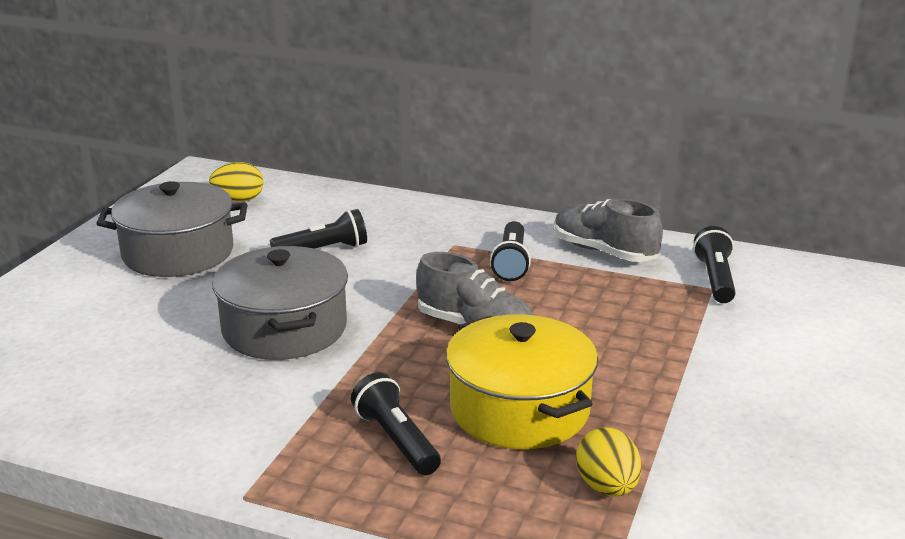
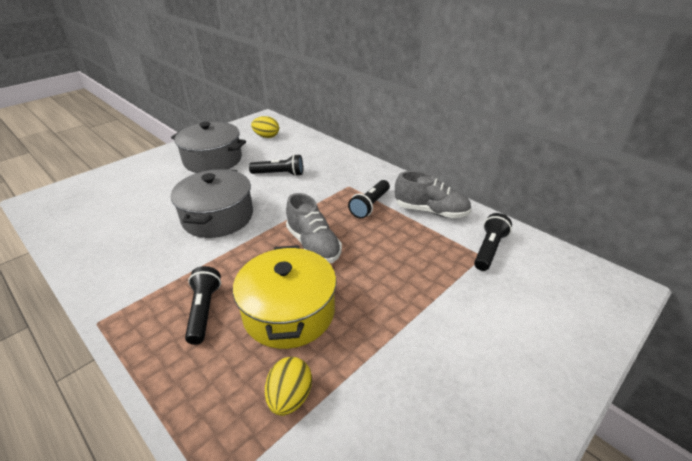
camera: 25 degrees right, 10 degrees up
(604, 252) = (431, 211): grey shoe -> grey shoe turned 135 degrees clockwise

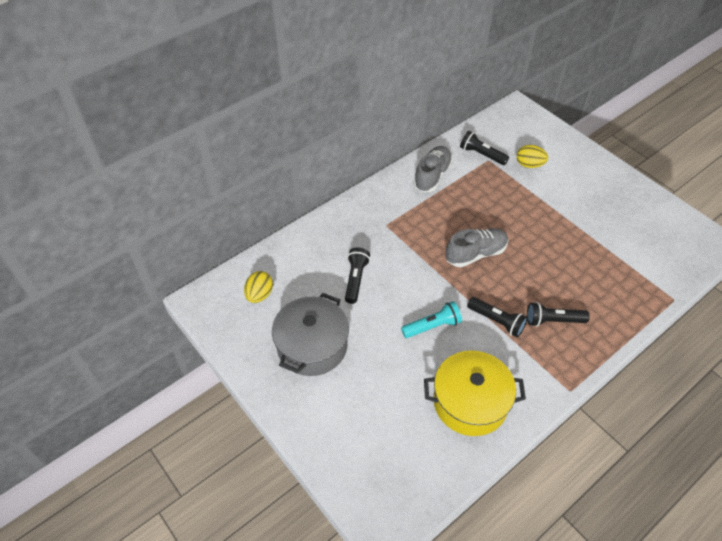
camera: 85 degrees left, 15 degrees up
(218, 217) = (432, 326): grey pot -> turquoise flashlight
(289, 312) = (550, 269): yellow pot -> yellow pot (470, 402)
(290, 397) = (615, 268): yellow egg -> yellow egg (529, 165)
(370, 205) = (421, 213): black flashlight -> black flashlight (497, 321)

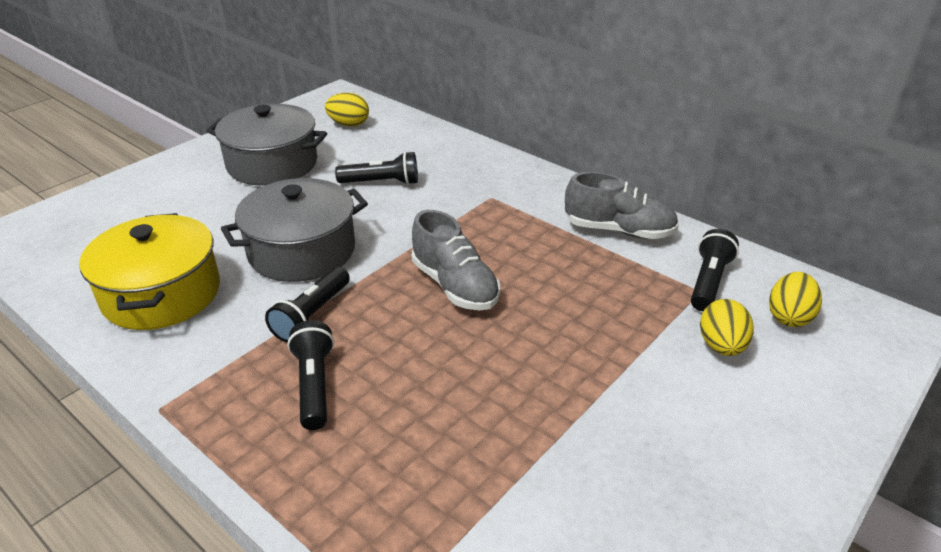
camera: 80 degrees right, 15 degrees down
(432, 326) = (302, 251): turquoise flashlight -> grey pot
(510, 137) = (789, 317): none -> yellow egg

